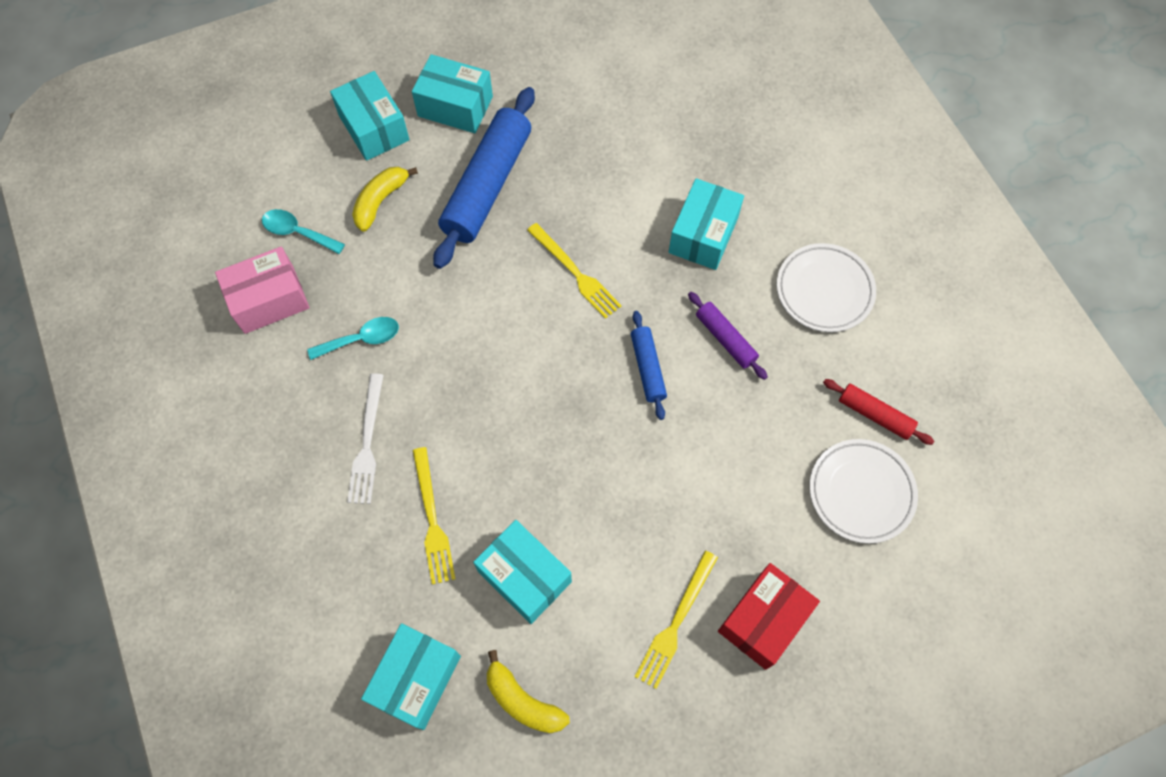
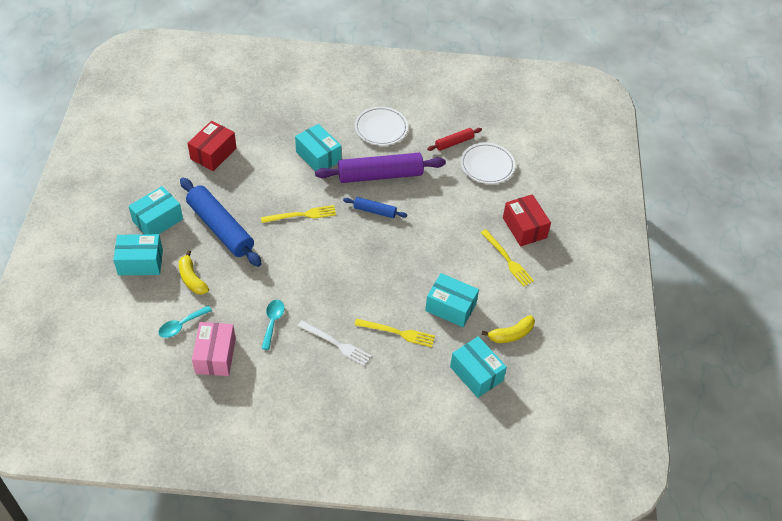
camera: 65 degrees left, 15 degrees down
(524, 576) = (450, 307): turquoise box -> turquoise box turned 45 degrees clockwise
(615, 102) = (213, 153): none -> red box
(725, 339) = (380, 175): purple rolling pin -> purple rolling pin, size x2.02

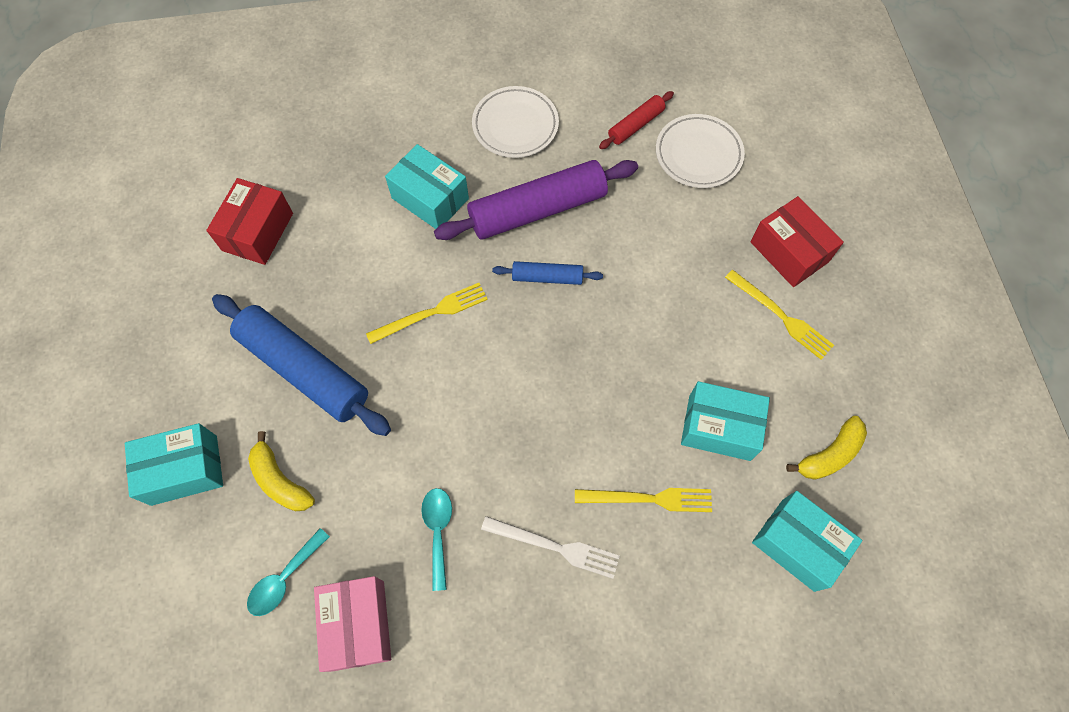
camera: 10 degrees left, 15 degrees up
(158, 220) = (195, 380): turquoise box -> none

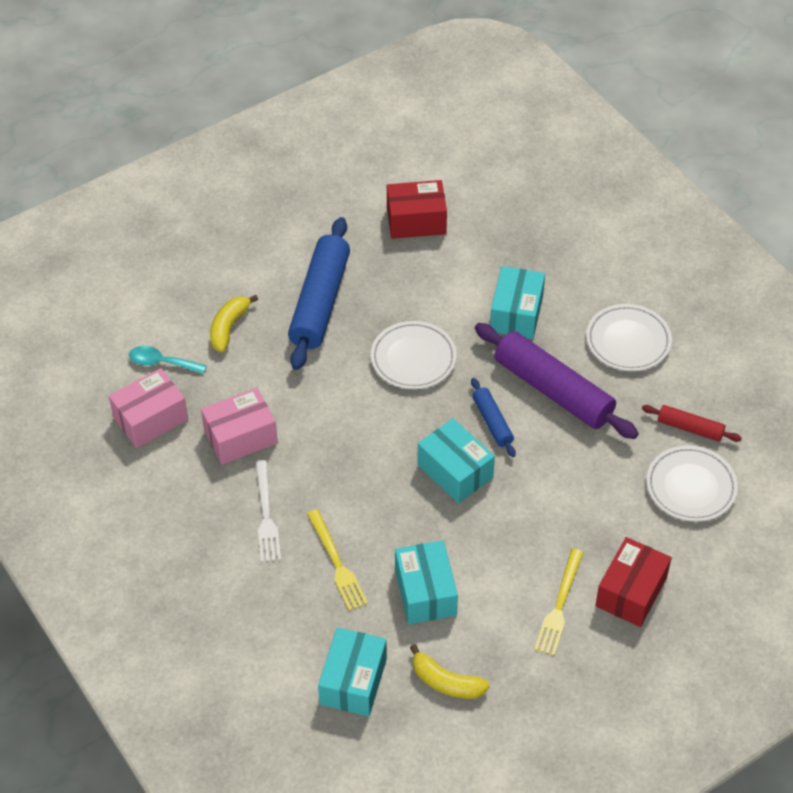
camera: 65 degrees right, 15 degrees down
(184, 470) = (208, 271): turquoise box -> turquoise box (455, 471)
(431, 313) = (413, 359): yellow fork -> white plate
(438, 531) = (240, 437): turquoise spoon -> pink box

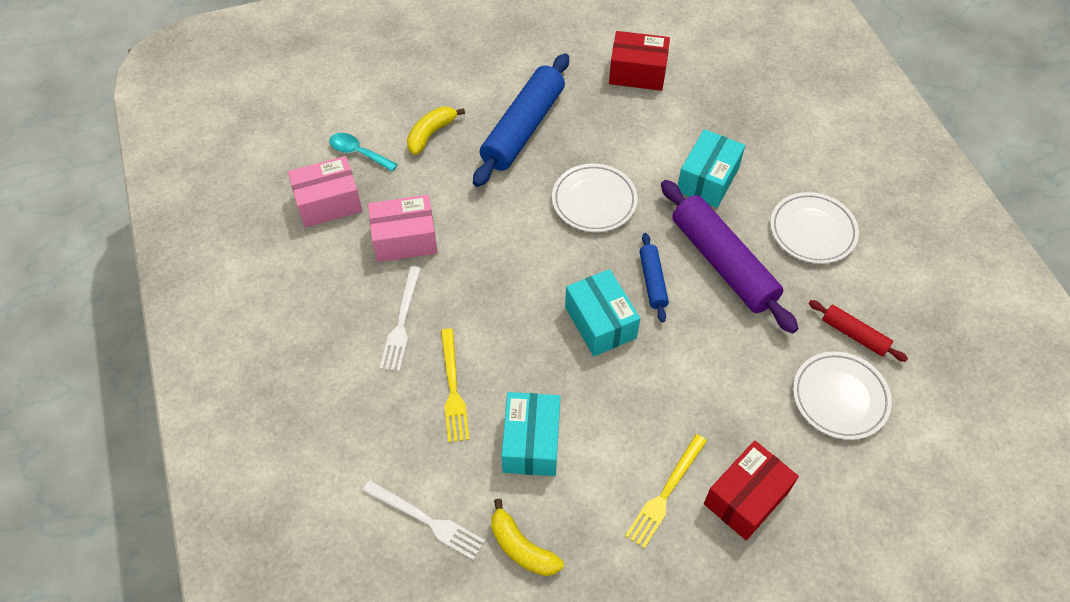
camera: 15 degrees right, 5 degrees up
(353, 681) = (427, 520): turquoise box -> white fork

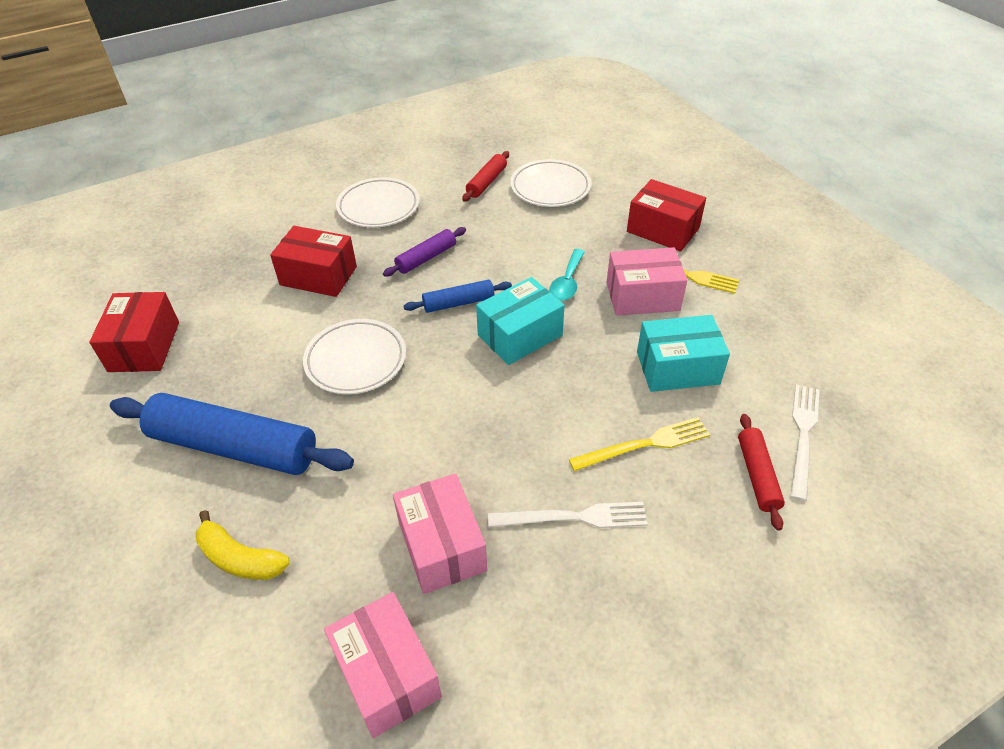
camera: 100 degrees left, 10 degrees down
(358, 153) = (278, 658): turquoise spoon -> turquoise spoon (567, 282)
(398, 464) = (757, 475): none -> red rolling pin
(521, 547) = (785, 358): yellow banana -> none
(635, 442) = (642, 296): none -> pink box
(707, 179) = (318, 276): turquoise box -> red box
(723, 263) = (426, 258): purple rolling pin -> purple rolling pin, size x0.49

